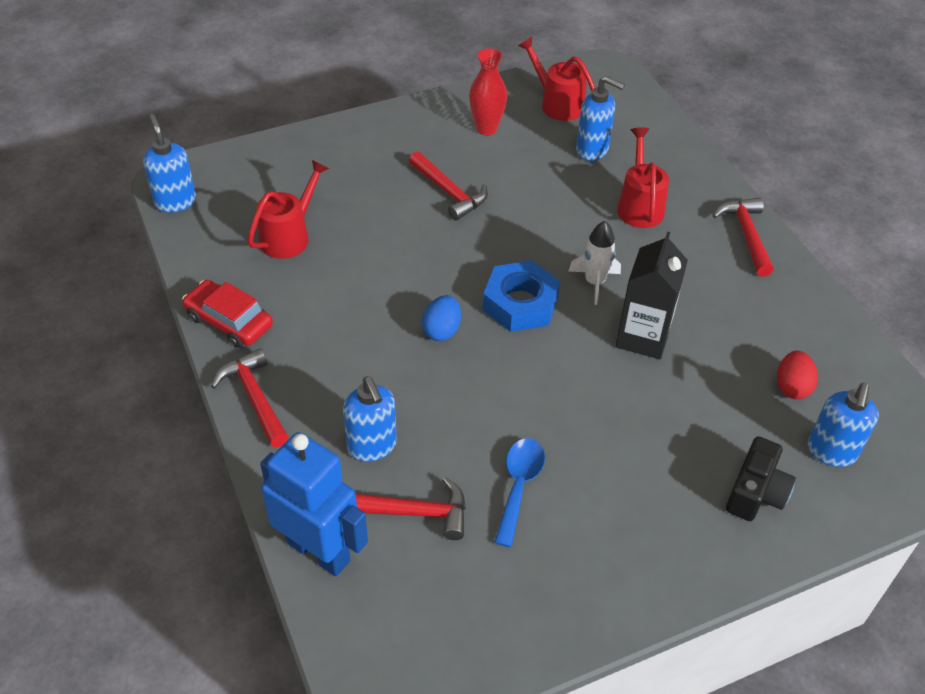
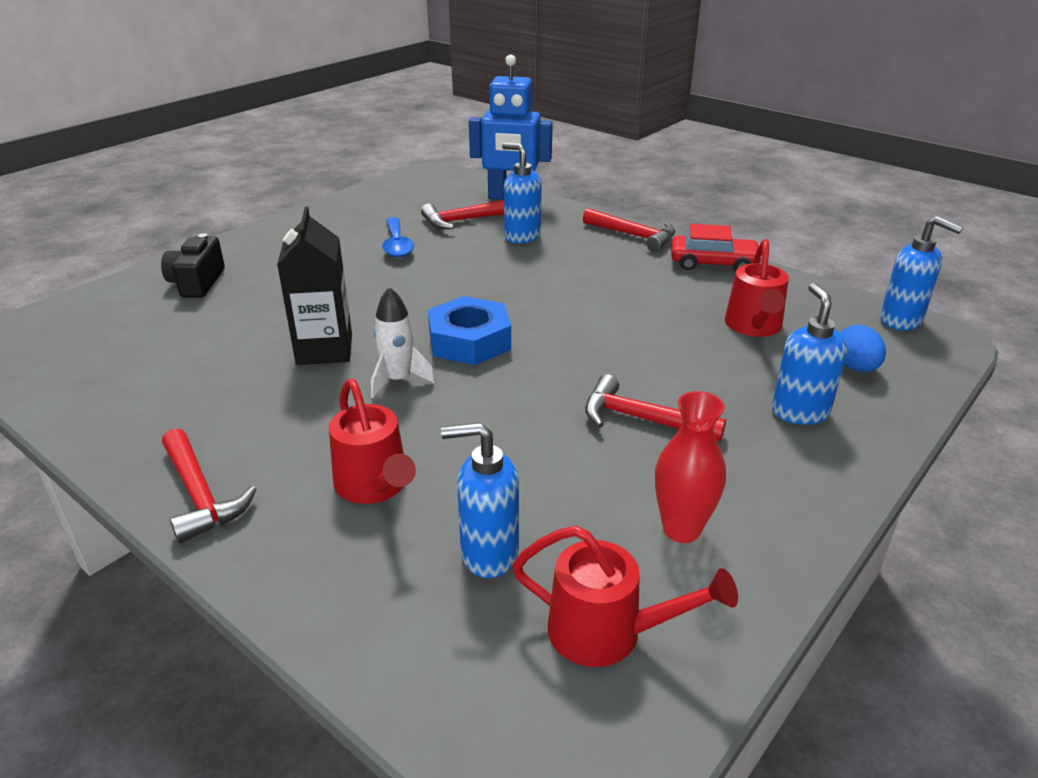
camera: 155 degrees right, 15 degrees down
(442, 330) = (530, 303): blue egg -> blue egg (855, 367)
(792, 387) = (152, 353): red egg -> none
(831, 452) = (119, 320): blue soap dispenser -> blue soap dispenser (799, 412)

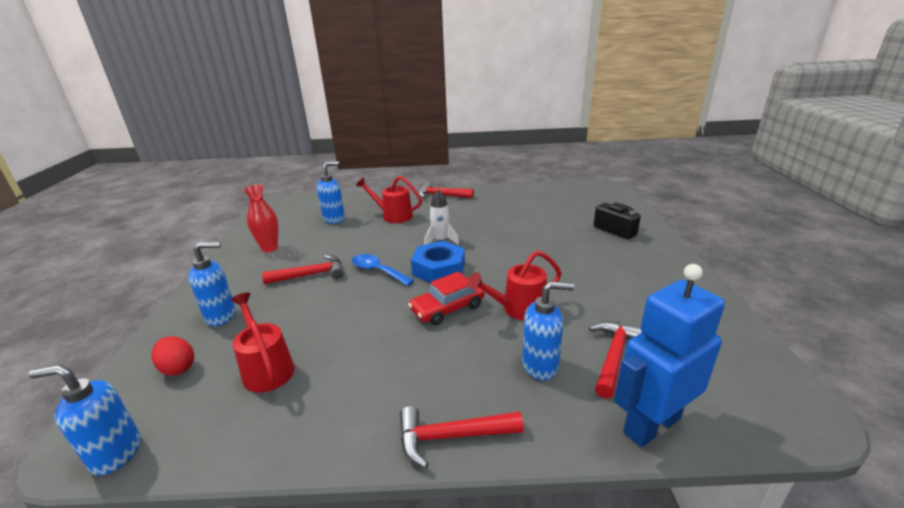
camera: 140 degrees right, 5 degrees down
(324, 350) = (493, 236): black carton -> none
(397, 245) = (597, 302): blue spoon -> blue spoon (377, 271)
(609, 633) = (281, 221): red watering can -> red watering can (518, 309)
(713, 263) = (337, 438): red car -> red car (447, 308)
(799, 412) = (222, 316): blue soap dispenser -> blue soap dispenser turned 60 degrees counterclockwise
(855, 367) = (178, 368): blue egg -> red egg

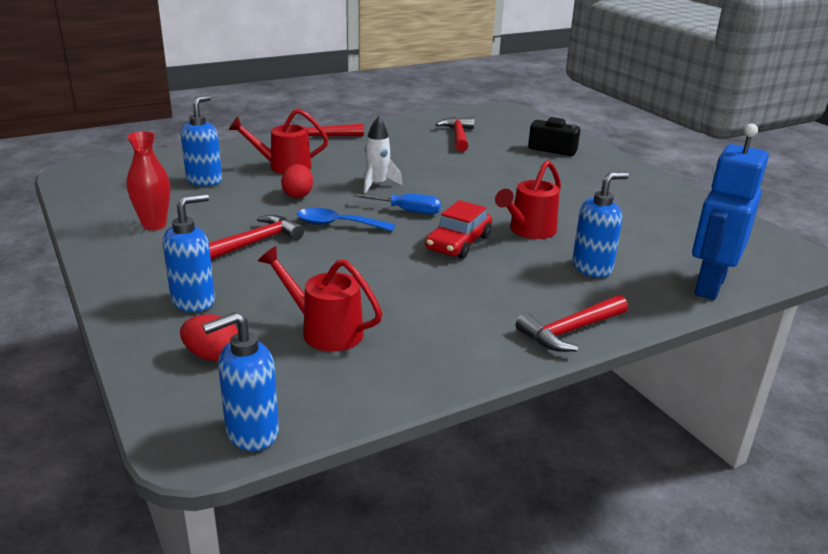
camera: 30 degrees left, 0 degrees up
(378, 240) = (298, 195): none -> red egg
(439, 269) = (407, 211): blue nut -> blue screwdriver
(614, 356) = (644, 249): red hammer -> red hammer (458, 136)

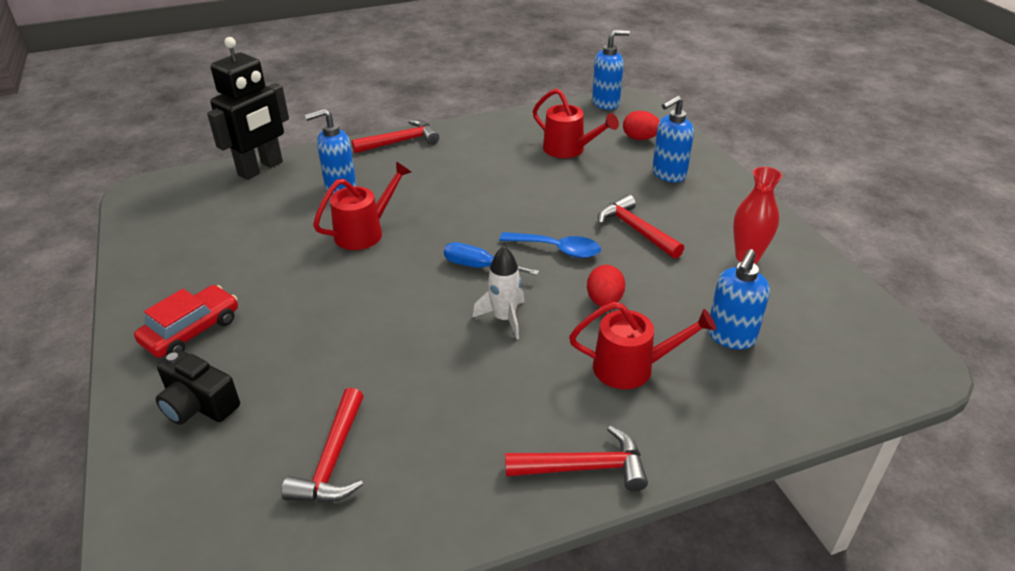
camera: 170 degrees left, 10 degrees up
(256, 242) = (635, 230): red hammer -> red hammer turned 90 degrees clockwise
(458, 243) = (443, 220): red car -> red car (191, 330)
(709, 285) = (261, 168): blue robot -> black robot

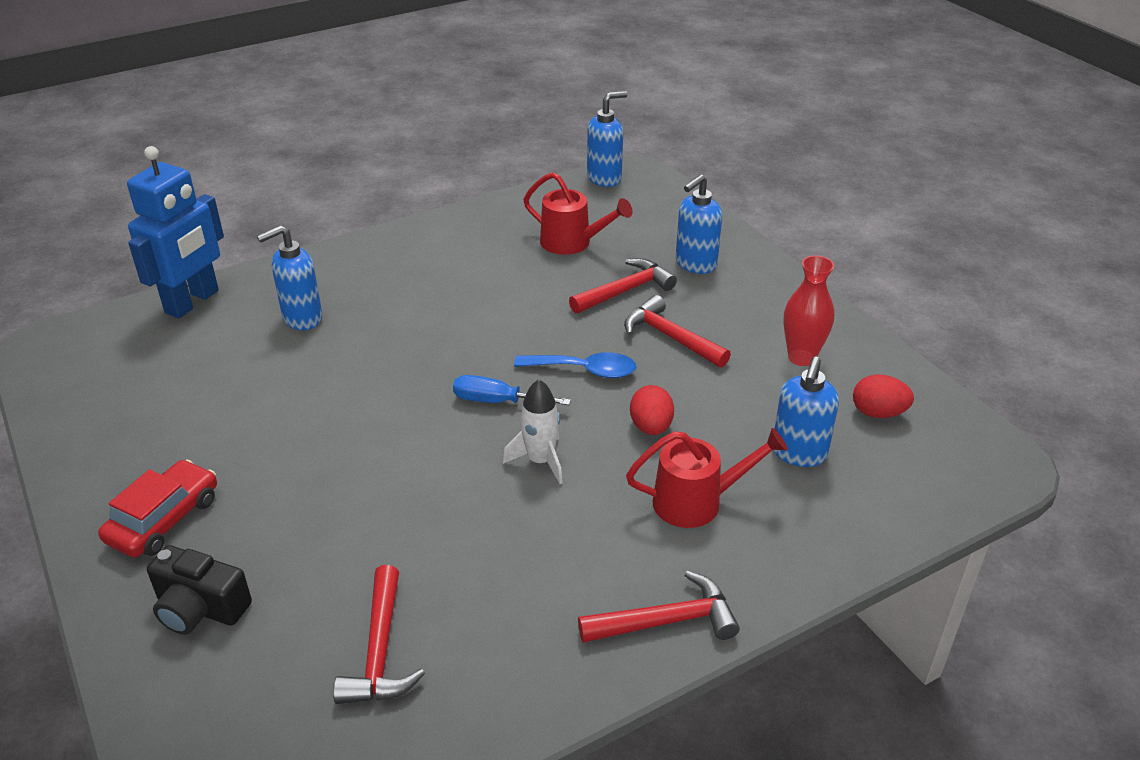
camera: 10 degrees left, 0 degrees up
(261, 168) = (192, 302): black robot -> blue robot
(365, 232) = (348, 372): red watering can -> none
(401, 142) = (363, 250): red hammer -> red hammer (625, 291)
(640, 138) = (654, 221): red egg -> red egg (878, 413)

